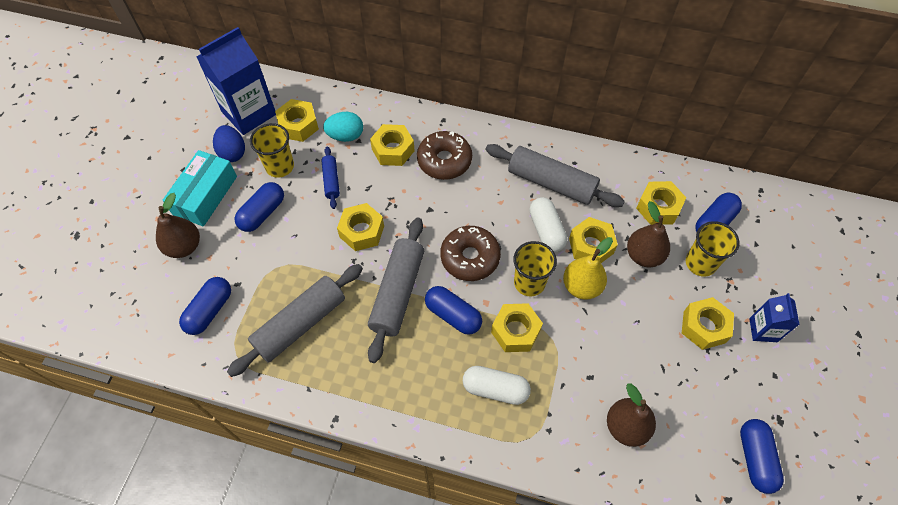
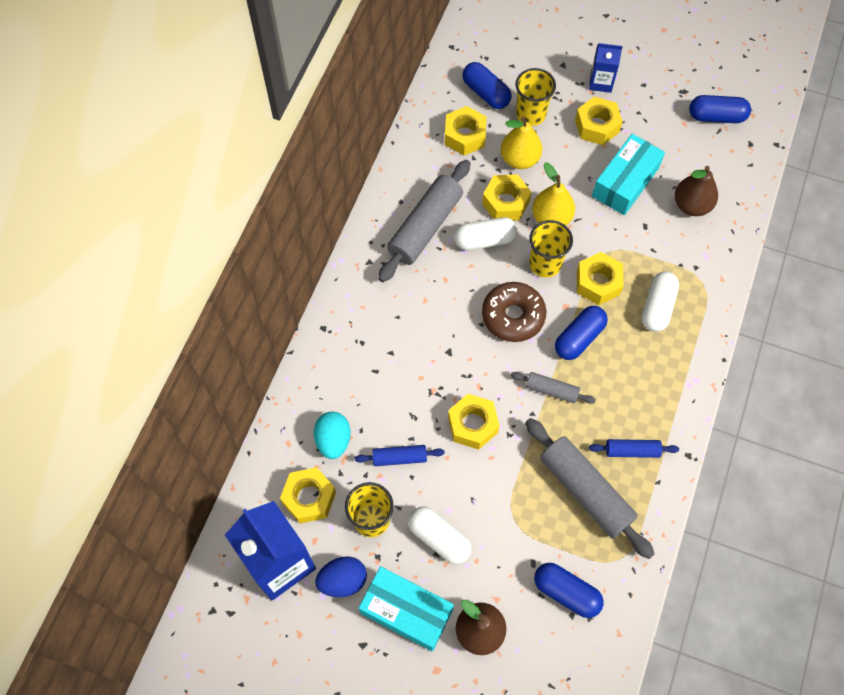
camera: 85 degrees left, 5 degrees up
(262, 213) = (439, 538): blue capsule -> white capsule
(339, 365) = (632, 451): none -> blue rolling pin
(393, 150) = (362, 386): yellow nut -> none
(397, 293) = (551, 390): grey rolling pin -> grey rolling pin, size x0.51
(444, 161) = (384, 331): brown donut -> none
(640, 356) = (625, 182): none -> turquoise box
(643, 255) = (519, 159): brown pear -> yellow pear

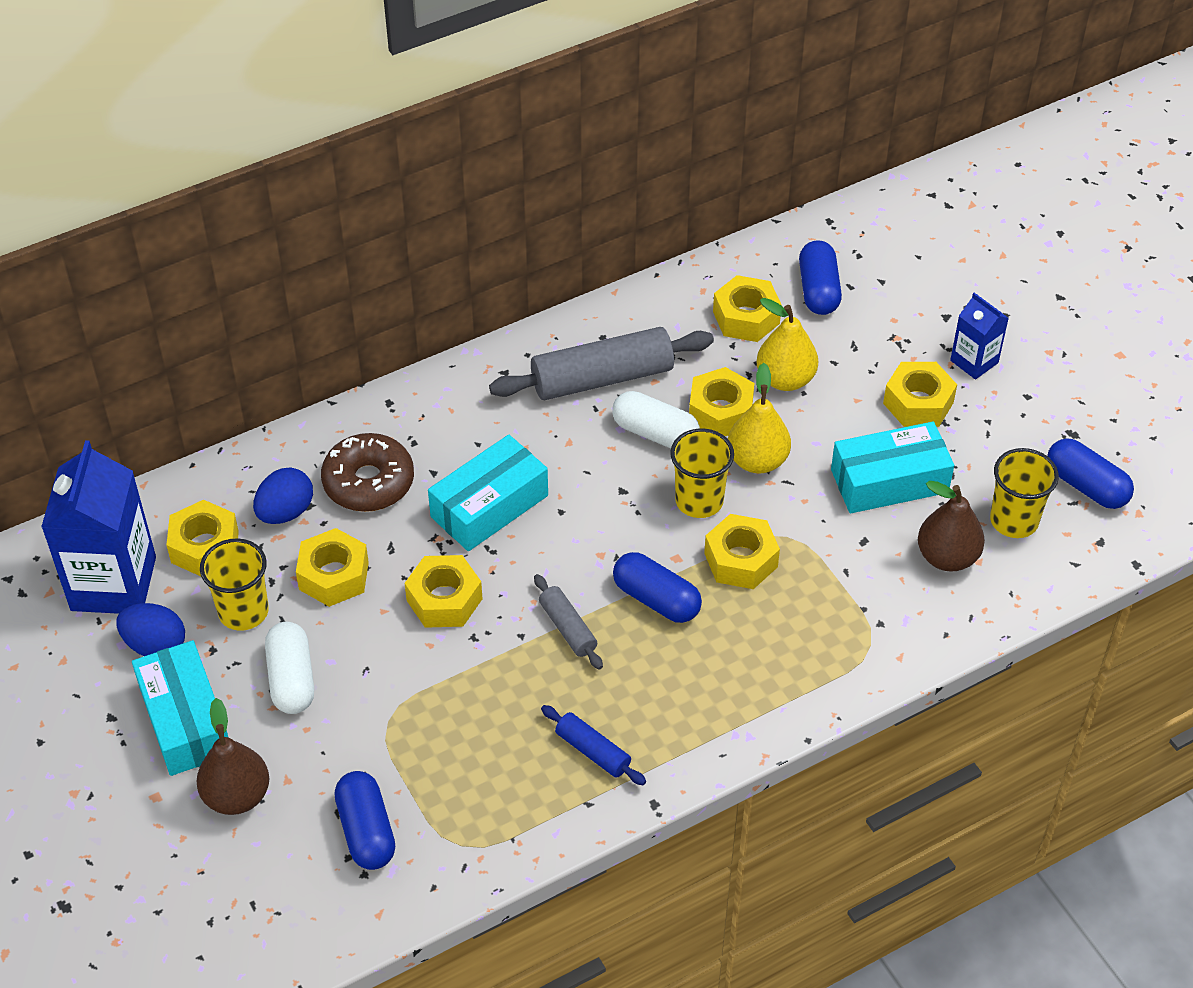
camera: 40 degrees right, 15 degrees down
(333, 440) = (285, 512): turquoise egg -> blue egg
(399, 458) = (334, 576): blue rolling pin -> yellow nut
(441, 350) = (489, 506): none -> turquoise box
(513, 316) = (604, 527): brown donut -> brown donut (368, 482)
(530, 114) = (849, 343): yellow cup -> yellow cup (1014, 520)
(579, 338) = (656, 599): blue capsule -> blue capsule turned 45 degrees clockwise
(585, 491) = (496, 751): grey rolling pin -> none
(657, 307) = (785, 631): white capsule -> none

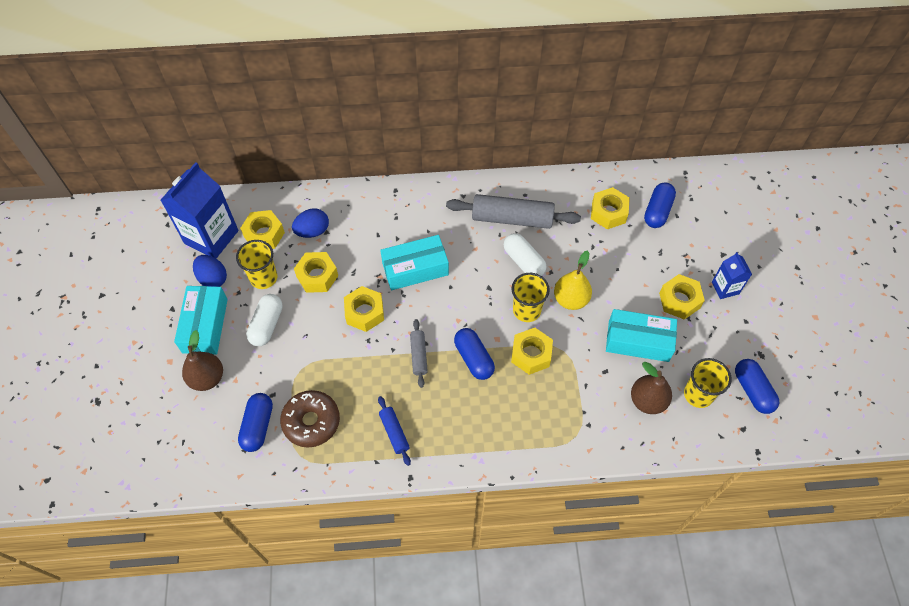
camera: 25 degrees right, 10 degrees up
(368, 482) = (362, 231): brown donut -> brown donut (311, 421)
(720, 412) = (565, 262): yellow nut -> none
(785, 379) = (611, 257): yellow pear -> none

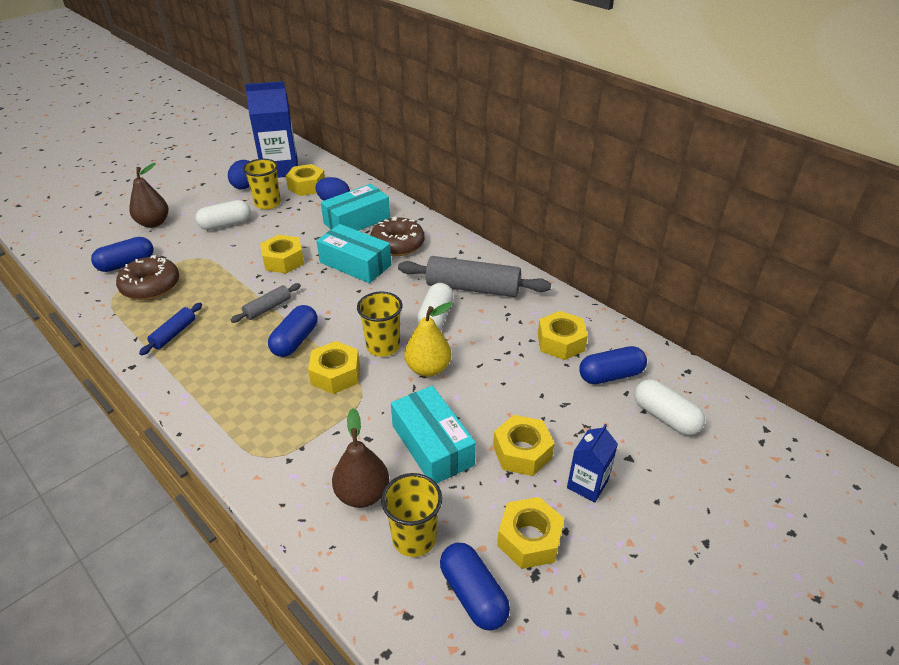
camera: 50 degrees right, 20 degrees down
(205, 326) = (200, 201): turquoise box -> turquoise box (357, 220)
(317, 276) = (294, 224): yellow nut -> yellow nut (529, 539)
(416, 227) = (397, 244): none -> brown donut
(512, 219) = (472, 288): grey rolling pin -> grey rolling pin turned 45 degrees counterclockwise
(709, 213) = (665, 417): none -> white capsule
(752, 390) = (473, 594): blue capsule -> blue capsule turned 60 degrees counterclockwise

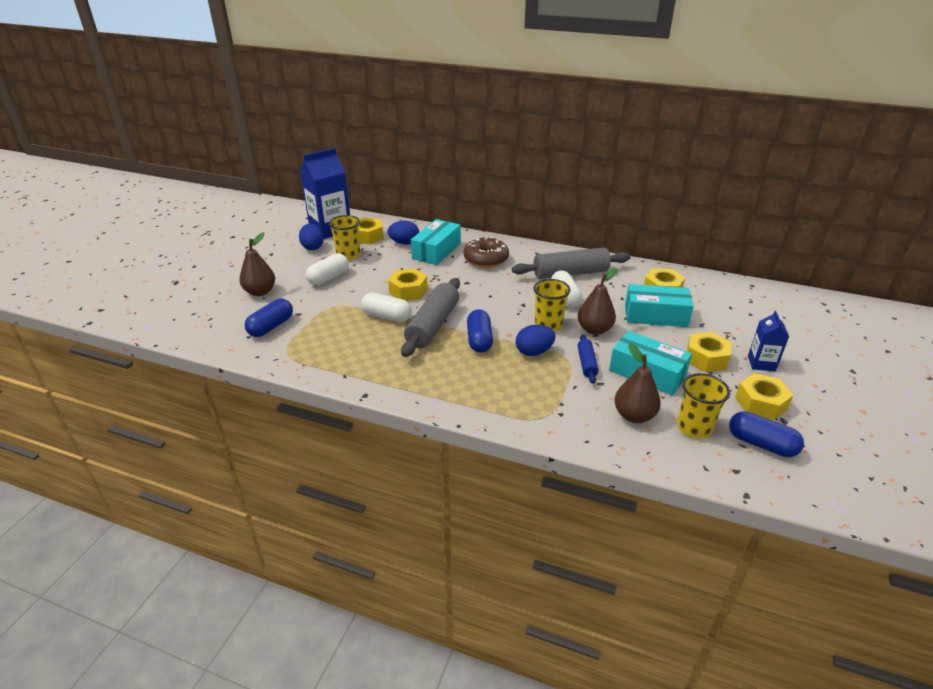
camera: 25 degrees left, 5 degrees down
(151, 286) = (313, 336): brown donut -> none
(174, 334) = (375, 363): blue rolling pin -> blue rolling pin (586, 363)
(268, 308) = (433, 325): grey rolling pin -> grey rolling pin, size x1.97
(335, 374) = (534, 352): yellow nut -> blue egg
(355, 264) = (468, 279): turquoise box -> turquoise box (655, 315)
(428, 368) = (594, 330): yellow pear -> brown pear
(610, 375) = (712, 300): blue capsule -> none
(665, 417) = (765, 313): white capsule -> white capsule (387, 316)

